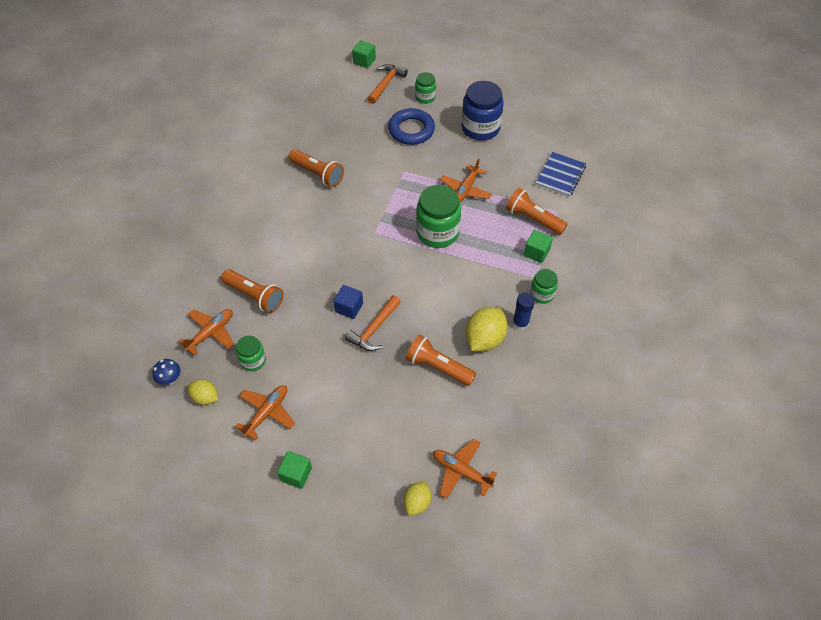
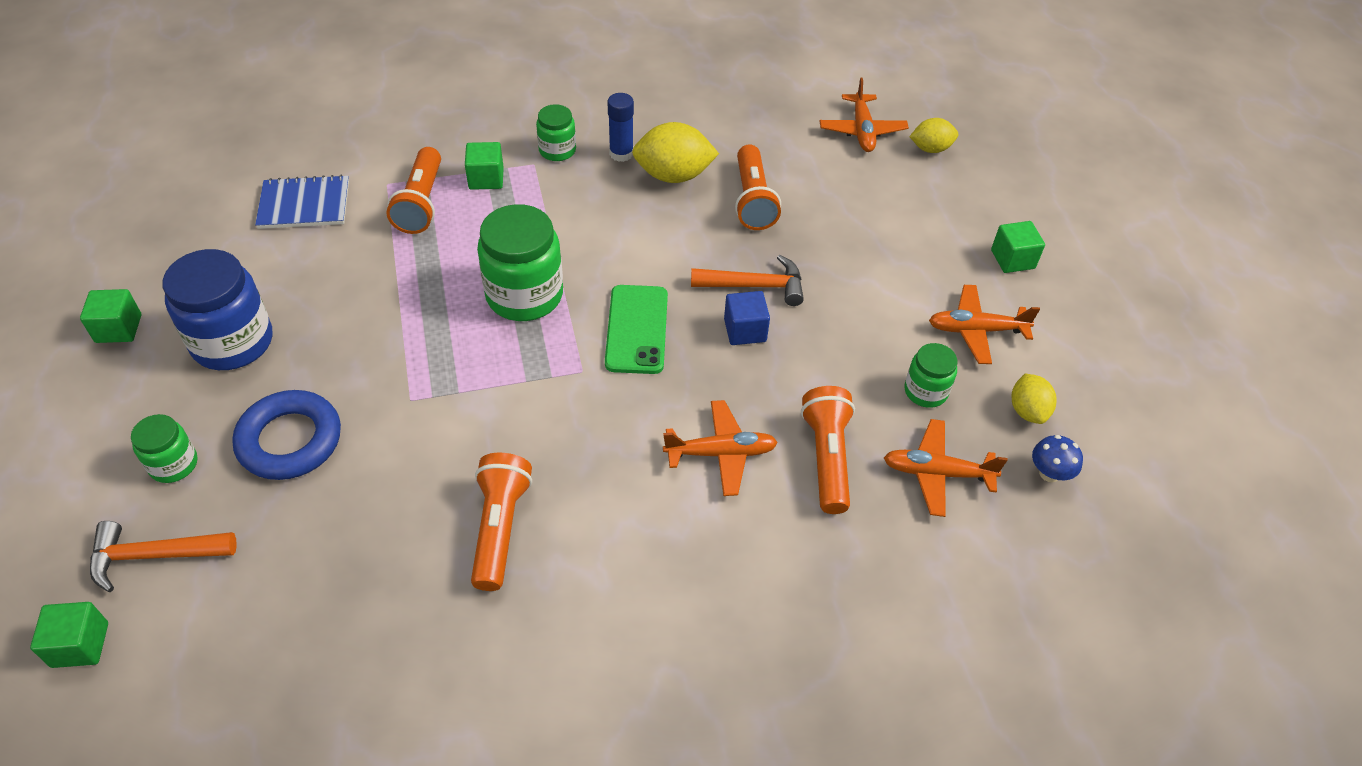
camera: 125 degrees left, 5 degrees down
(383, 265) = (637, 329): none -> green phone
(465, 190) = (406, 300): orange plane -> orange plane (721, 453)
(513, 98) = (118, 328): none -> green cube

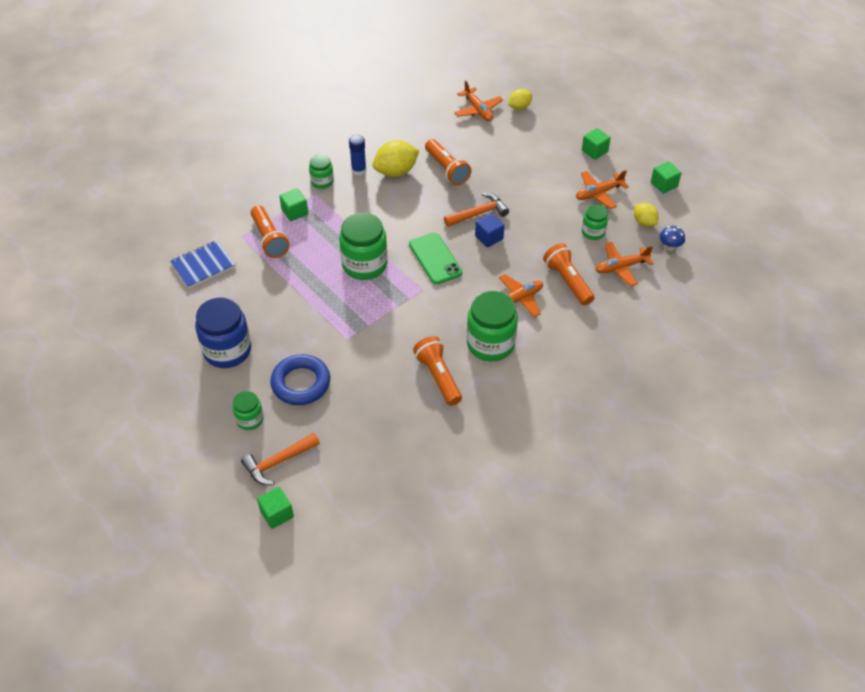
camera: 25 degrees left, 0 degrees up
(118, 328) = (156, 370): green cube -> green cube (664, 184)
(624, 510) = (490, 344): none -> green jar

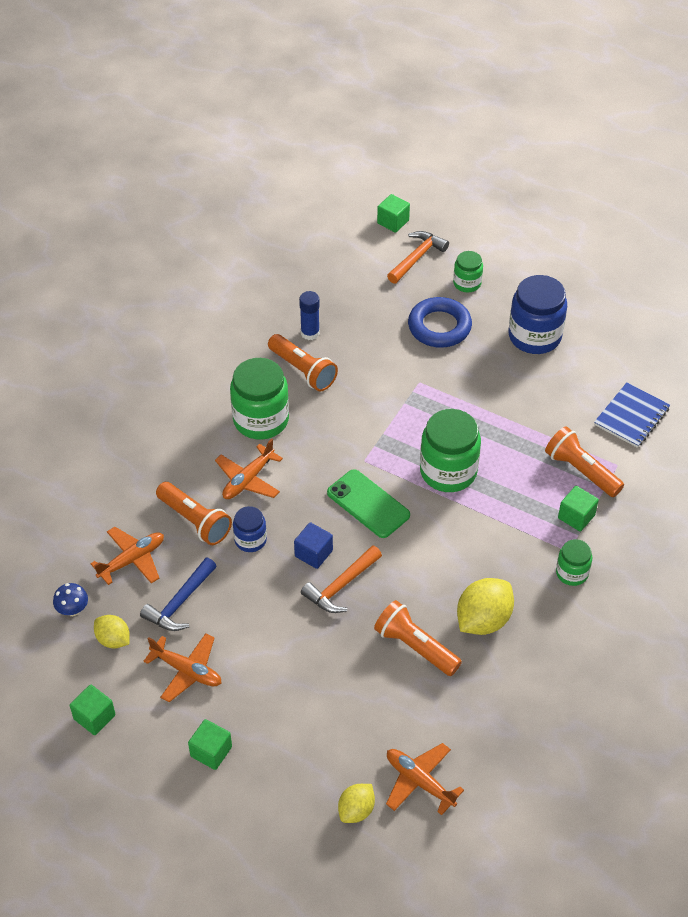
camera: 160 degrees right, 0 degrees up
(359, 170) = (535, 607): blue glue stick -> blue glue stick (310, 333)
(530, 258) = (250, 540): none -> blue jar
(593, 232) = (180, 602): green jar -> blue hammer
(598, 193) = (187, 671): orange plane -> orange plane turned 75 degrees clockwise

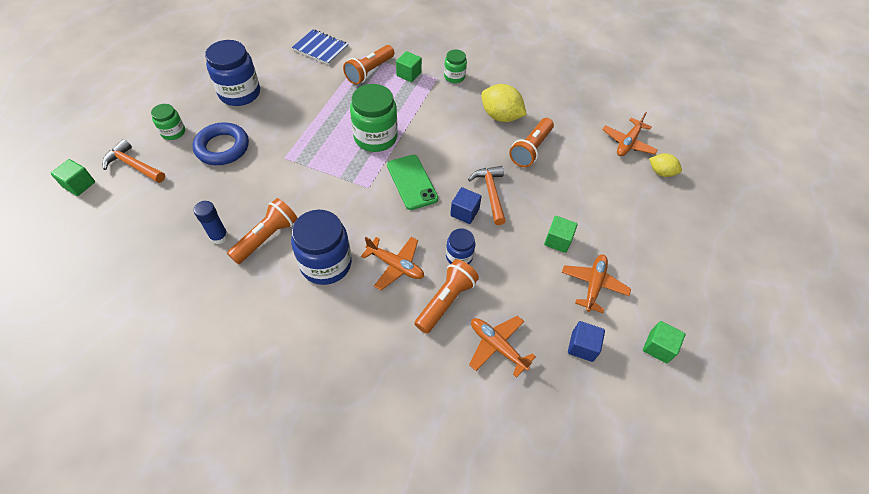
camera: 100 degrees left, 5 degrees up
(73, 610) = (562, 388): blue mushroom -> none
(113, 640) = (582, 346): yellow lemon -> blue cube
(180, 602) = (532, 300): blue hammer -> none
(211, 751) = (654, 259): green cube -> green cube (557, 240)
(261, 420) = (326, 264): green jar -> blue jar
(341, 586) = (491, 193): orange hammer -> orange hammer turned 135 degrees counterclockwise
(368, 504) = (412, 182): green phone -> green phone turned 60 degrees counterclockwise

